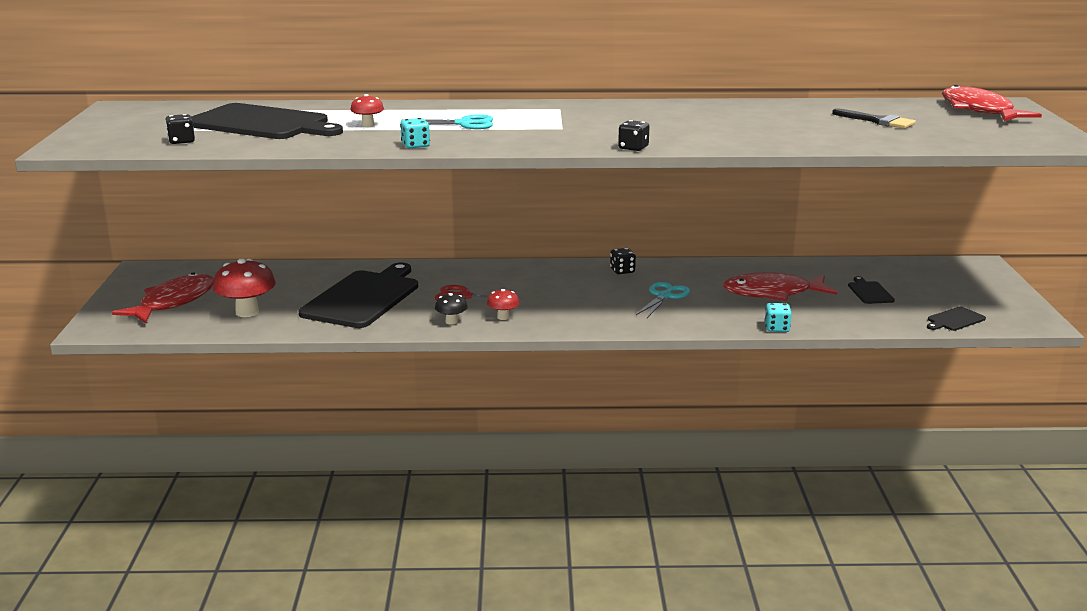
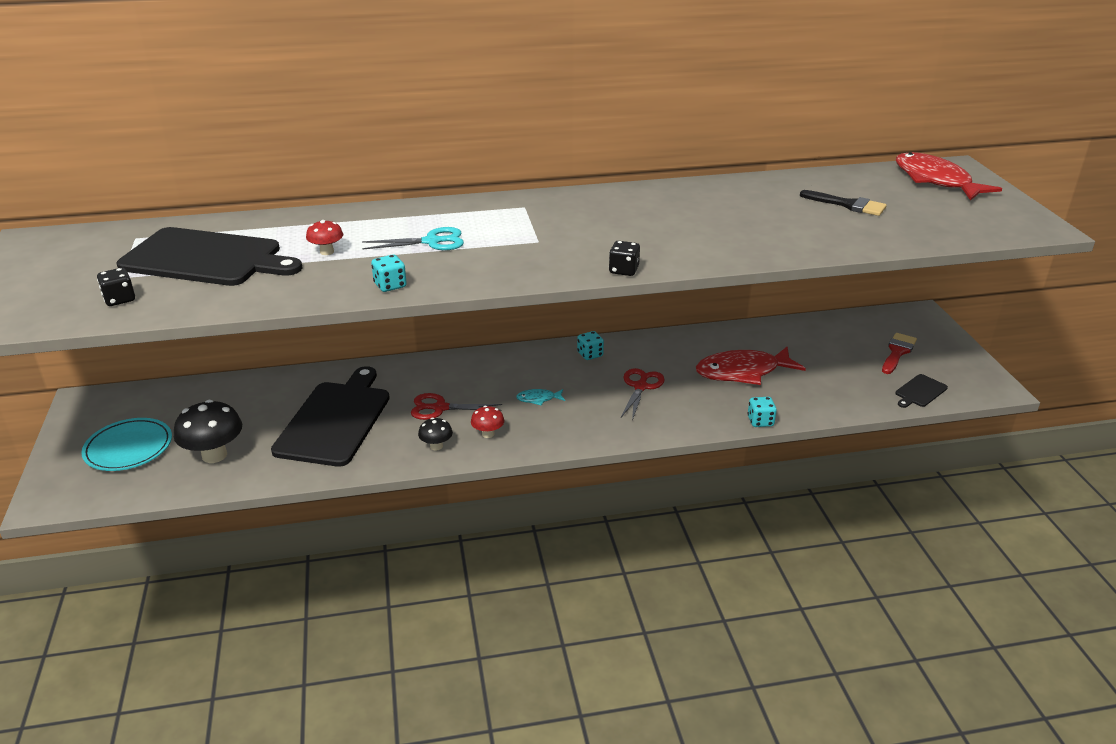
camera: 10 degrees left, 10 degrees up
(173, 302) = (128, 448): red fish -> turquoise plate
(247, 312) = (214, 455): red mushroom -> black mushroom
(560, 297) = (538, 399): none -> turquoise fish
(622, 271) = (590, 354): black dice -> turquoise dice
(664, 296) = (641, 387): turquoise scissors -> red scissors
(869, 292) = (832, 361): black cutting board -> none
(943, 290) = (897, 352): none -> red brush

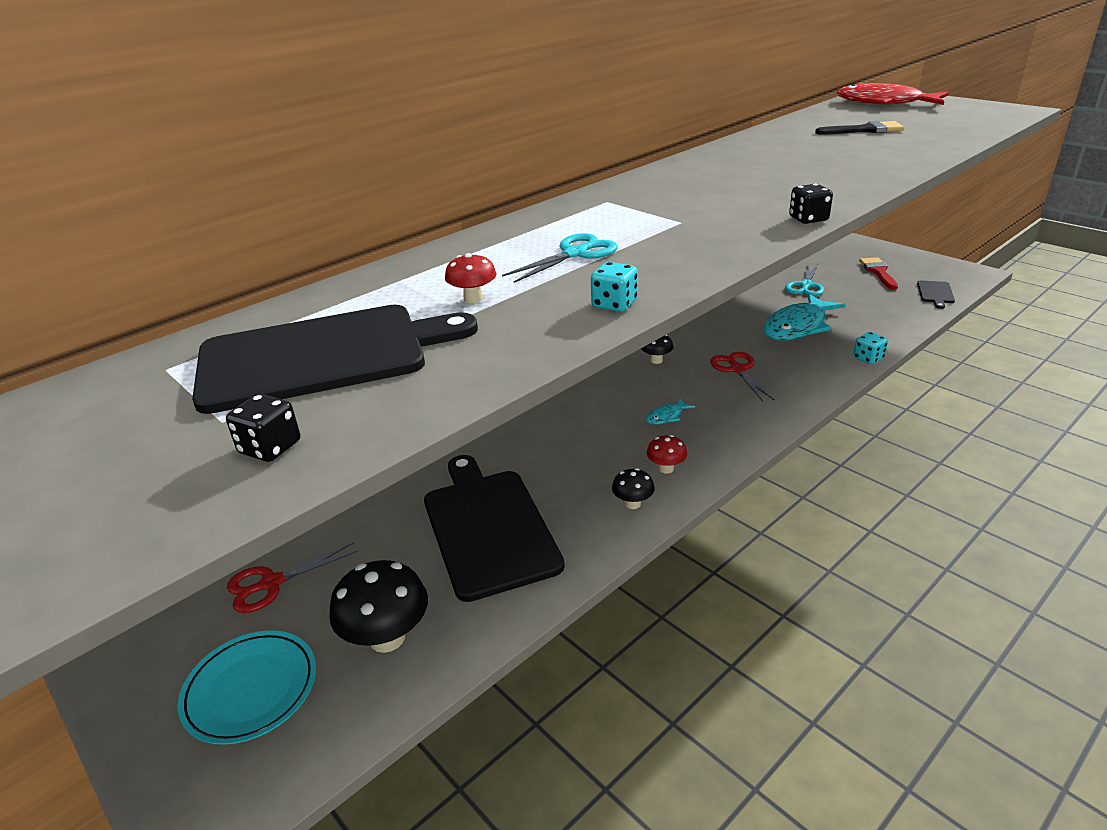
camera: 30 degrees left, 0 degrees up
(440, 408) = (584, 465): red scissors -> red scissors (271, 583)
(590, 354) = (656, 360): turquoise dice -> black mushroom
(743, 372) = (798, 327): red fish -> turquoise fish
(807, 339) = (805, 285): none -> turquoise scissors

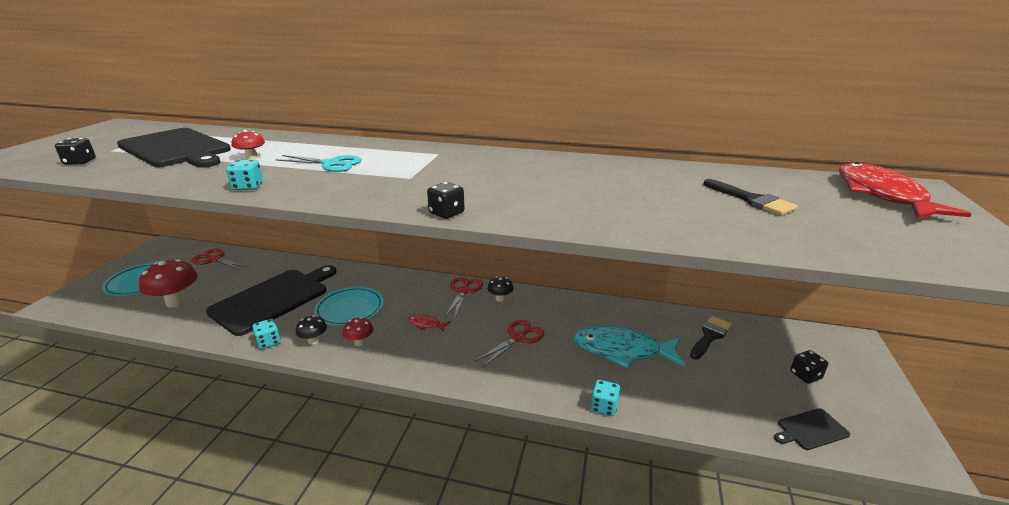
camera: 55 degrees right, 5 degrees down
(387, 638) = (176, 302): black mushroom -> red mushroom
(582, 464) = (350, 309): none -> turquoise plate
(604, 543) = (269, 342): none -> turquoise dice
(618, 378) = (463, 291): none -> red scissors
(666, 416) = (426, 324): turquoise fish -> red fish
(805, 285) = (710, 336): turquoise scissors -> black brush
(878, 272) = (805, 375): red brush -> black dice

